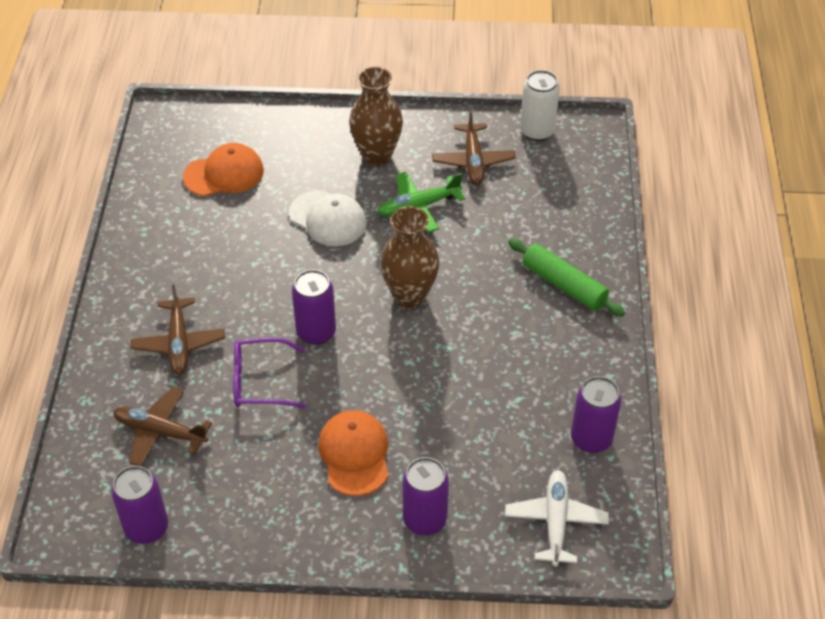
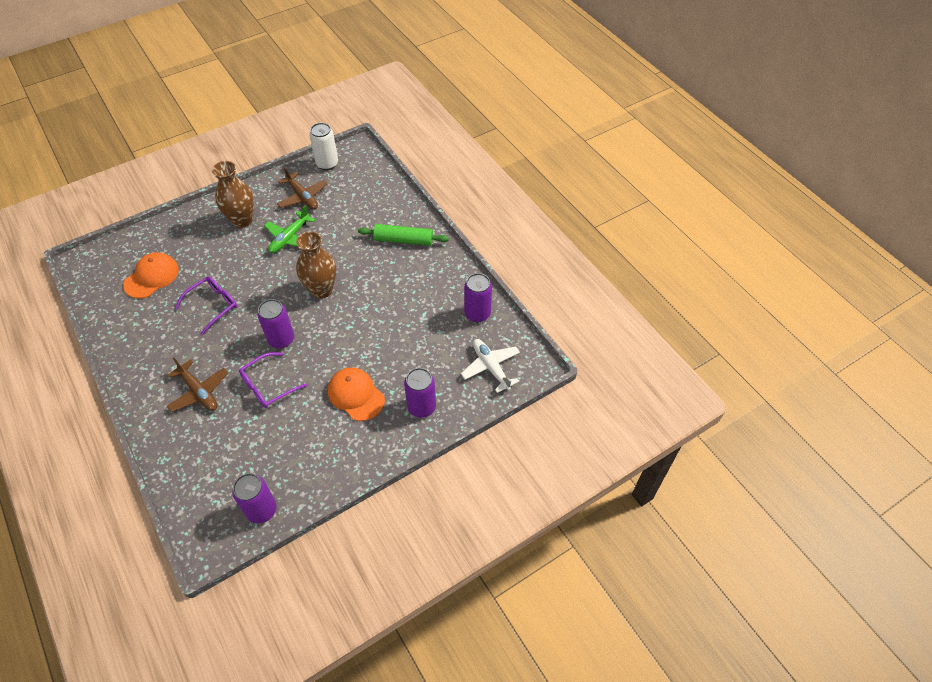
camera: 35 degrees left, 5 degrees up
(160, 432) = (227, 450): brown plane -> none
(267, 246) = (213, 305): none -> purple glasses
(328, 218) = (239, 271): white cap -> none

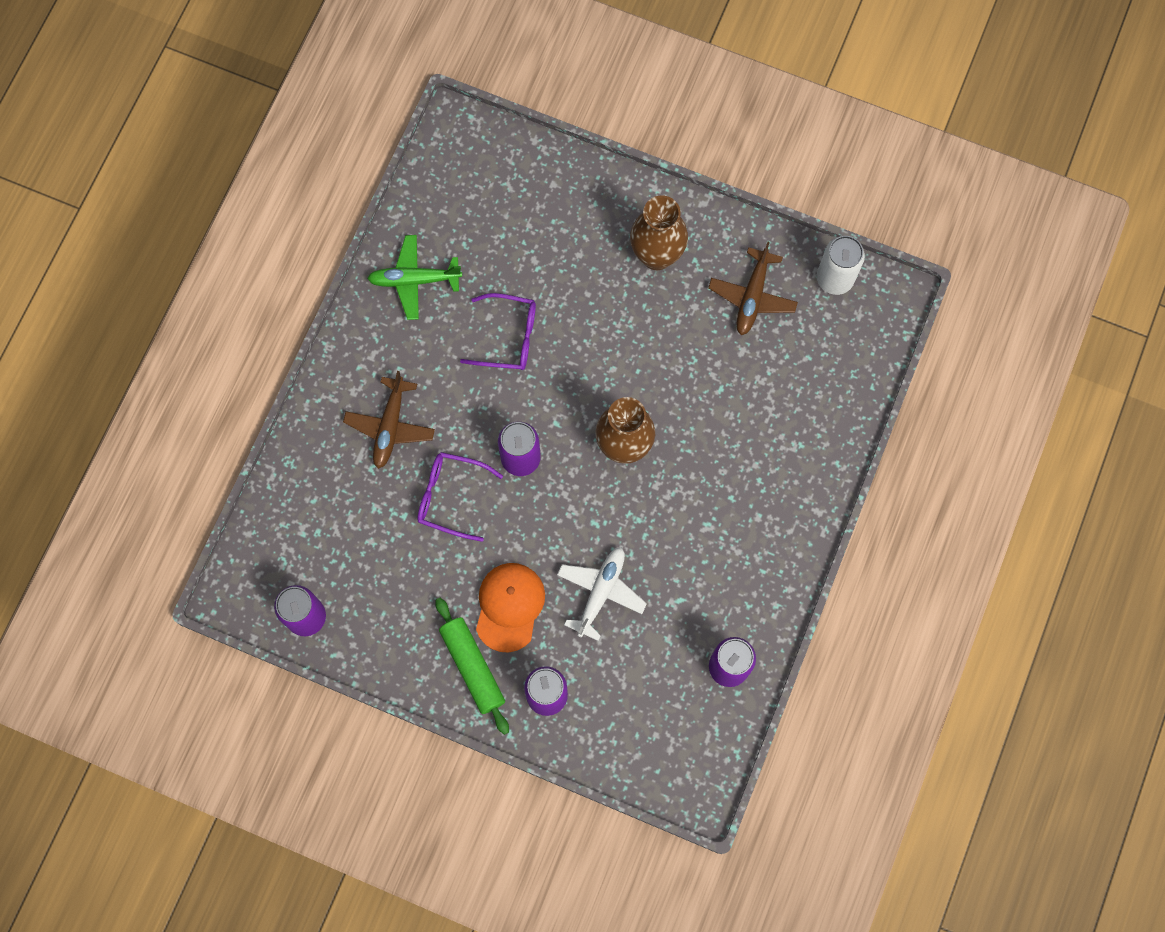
camera: 55 degrees right, 20 degrees up
(151, 277) = (495, 228): orange cap -> none
(289, 238) = (673, 339): green plane -> green plane (414, 280)
(403, 240) = (778, 485): green rolling pin -> green rolling pin (472, 667)
(490, 367) = (660, 739): white plane -> white plane (600, 592)

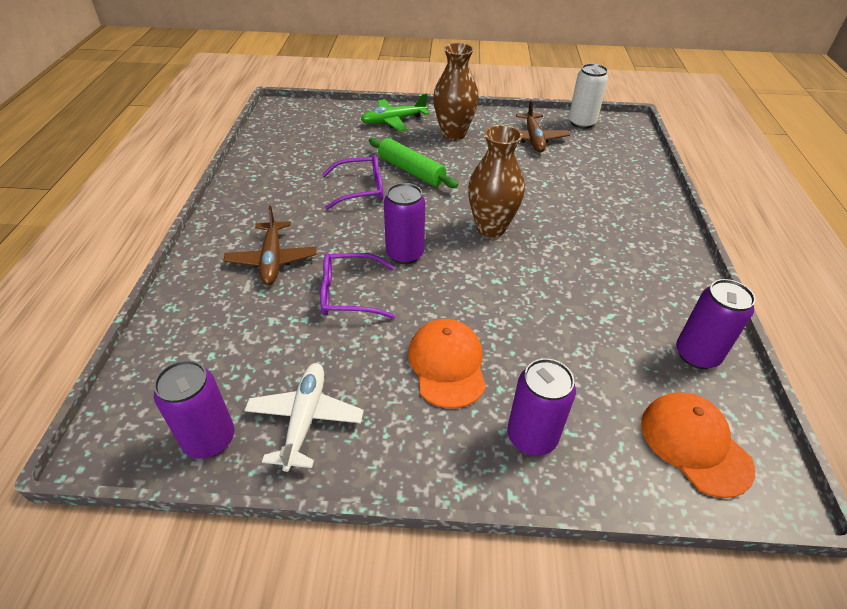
camera: 20 degrees left, 30 degrees down
(414, 280) = (270, 176): green plane -> green plane (393, 121)
(472, 667) = (432, 433): green rolling pin -> green rolling pin (411, 171)
(600, 592) = (533, 328): white plane -> white plane (305, 419)
(668, 744) = (694, 444): none -> orange cap

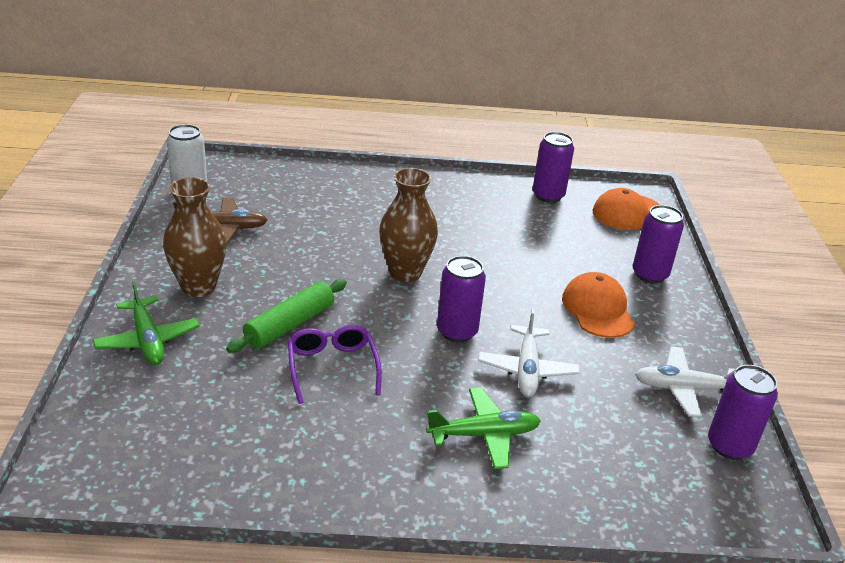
camera: 95 degrees left, 10 degrees down
(272, 260) = (484, 434): brown plane -> green plane
(348, 294) = (527, 370): purple glasses -> white plane
(447, 364) = (597, 309): orange cap -> orange cap turned 90 degrees clockwise

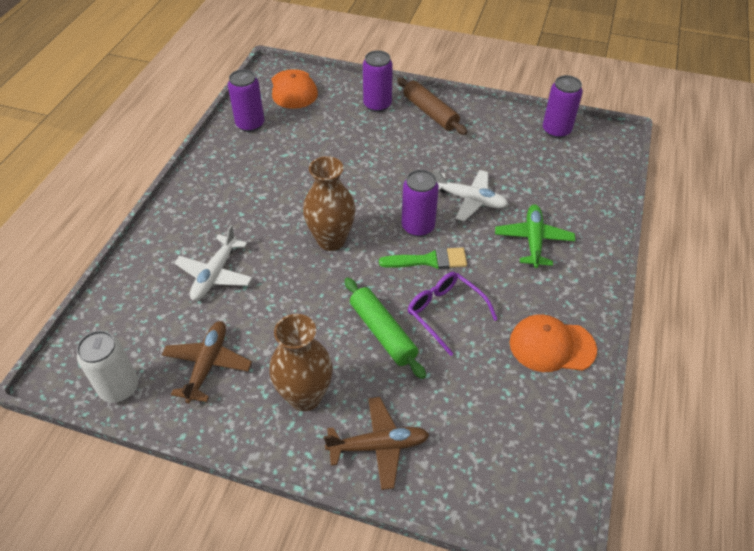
camera: 70 degrees left, 15 degrees up
(148, 340) = (379, 446): green plane -> brown plane
(332, 367) = (445, 312): purple glasses -> purple glasses turned 45 degrees clockwise
(407, 346) = (429, 260): none -> green brush
(597, 309) = (411, 144): orange cap -> orange cap (552, 346)
(670, 318) = (430, 113): none -> brown rolling pin
(684, 388) = (502, 131): white plane -> white plane (215, 275)

